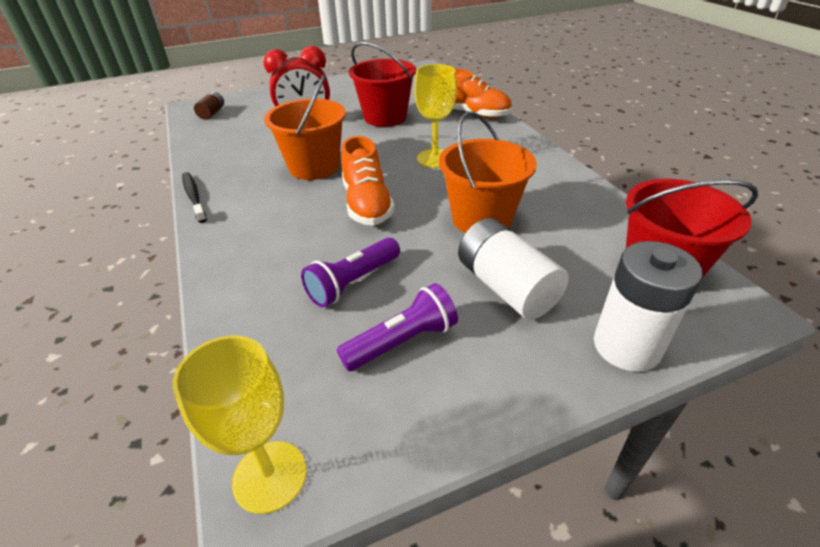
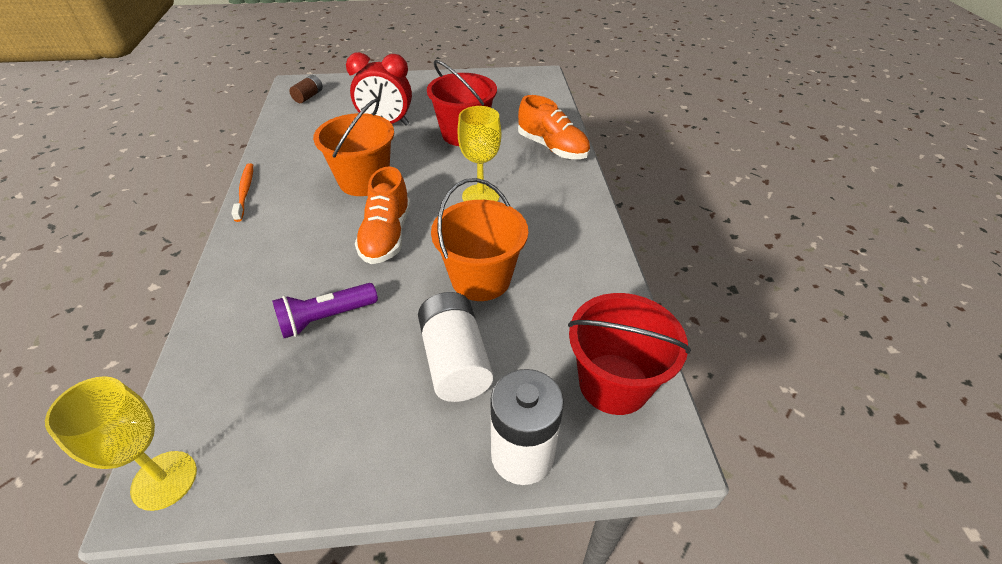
camera: 15 degrees right, 5 degrees up
(194, 197) = (245, 191): black toothbrush -> orange toothbrush
(402, 341) = (331, 390): purple flashlight -> none

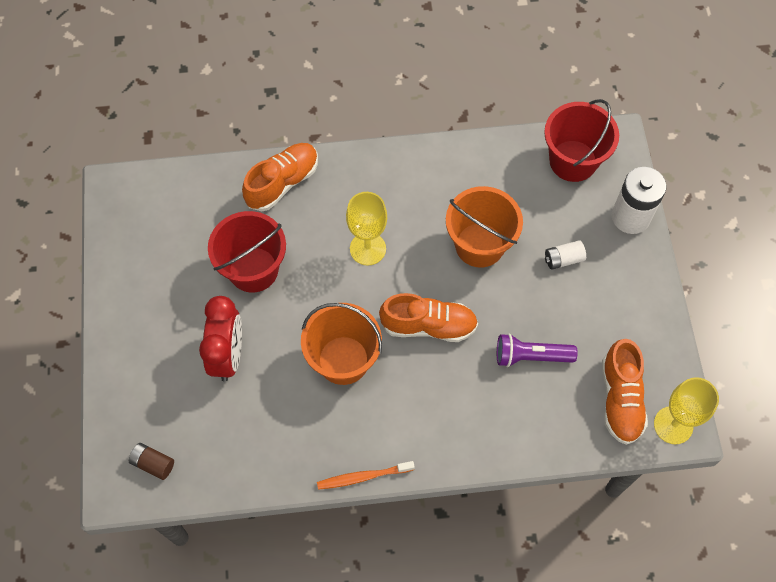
camera: 90 degrees left, 20 degrees up
(233, 412) = (620, 399): none -> orange shoe
(326, 318) = (531, 356): purple flashlight -> purple flashlight turned 120 degrees clockwise
(455, 361) = (563, 259): white battery -> white battery, size x0.53

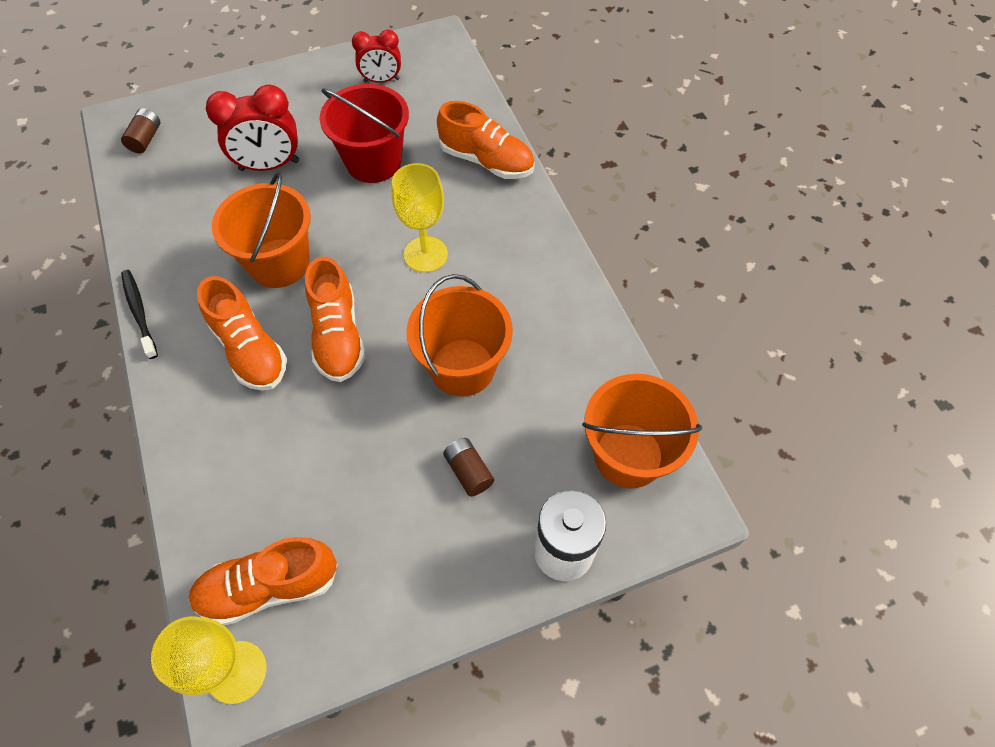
camera: 75 degrees right, 5 degrees down
(152, 245) = (381, 80): none -> red clock
(363, 477) = (139, 312): orange toothbrush -> black toothbrush
(424, 392) = (250, 349): none -> orange shoe
(531, 356) = (315, 458): purple flashlight -> none
(563, 259) = (468, 471): white battery -> brown battery
(573, 161) = (628, 455): red bucket -> orange bucket

